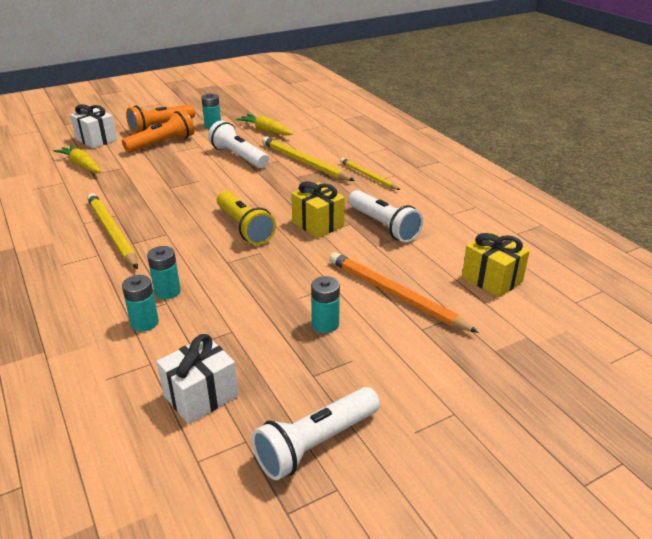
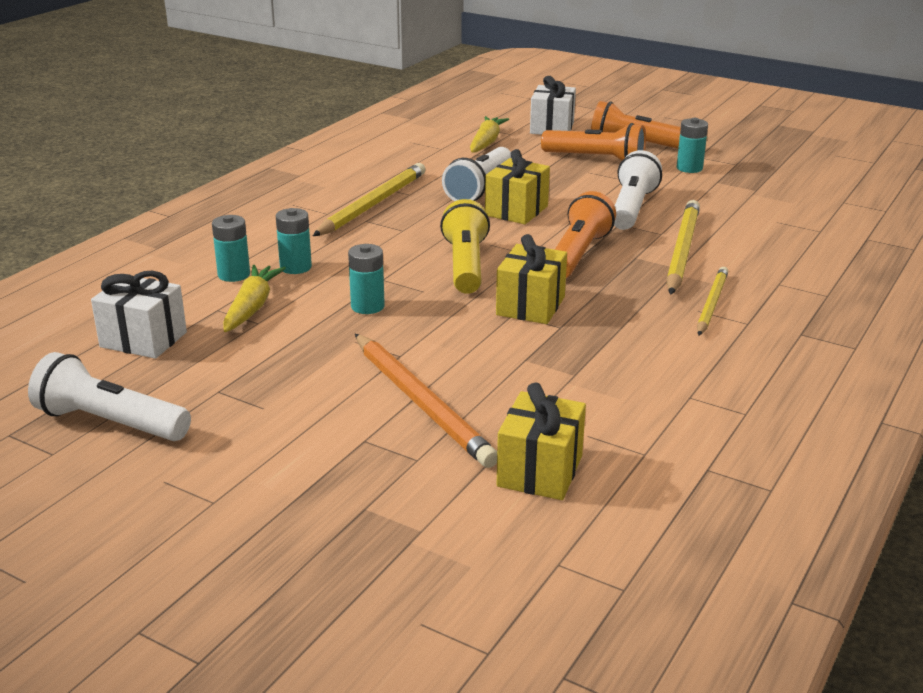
camera: 60 degrees right, 5 degrees down
(194, 188) = (516, 211): none -> yellow gift
(244, 227) = (466, 265): yellow flashlight -> yellow flashlight turned 150 degrees clockwise
(266, 130) = (732, 201): yellow carrot -> yellow carrot (252, 307)
(274, 190) = (578, 254): none -> orange flashlight
(325, 324) = (316, 372): turquoise battery -> turquoise battery (367, 306)
(383, 226) = (583, 351): white flashlight -> white flashlight (479, 188)
(395, 295) = (421, 402): orange pencil -> orange pencil turned 135 degrees clockwise

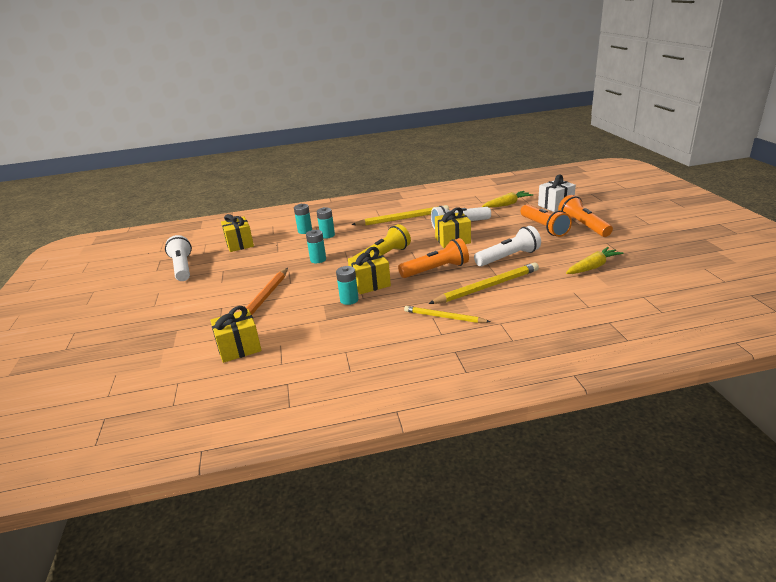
camera: 50 degrees right, 0 degrees up
(143, 340) = (239, 244): white gift -> yellow gift
(252, 307) = (286, 245): yellow carrot -> yellow carrot (592, 267)
(689, 168) = (586, 247): turquoise battery -> turquoise battery (349, 300)
(711, 304) = (444, 317): yellow pencil -> yellow pencil turned 135 degrees counterclockwise

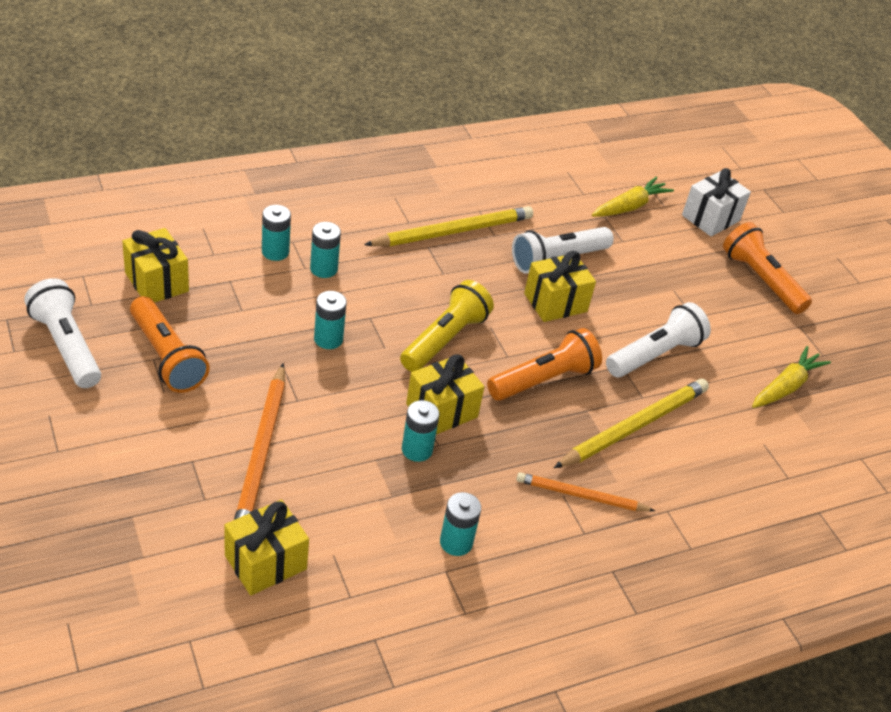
camera: 20 degrees left, 15 degrees up
(357, 339) = (456, 542): none -> turquoise battery
(444, 317) = (581, 496): yellow pencil -> orange pencil
(544, 228) = (699, 279): orange flashlight -> orange flashlight (167, 357)

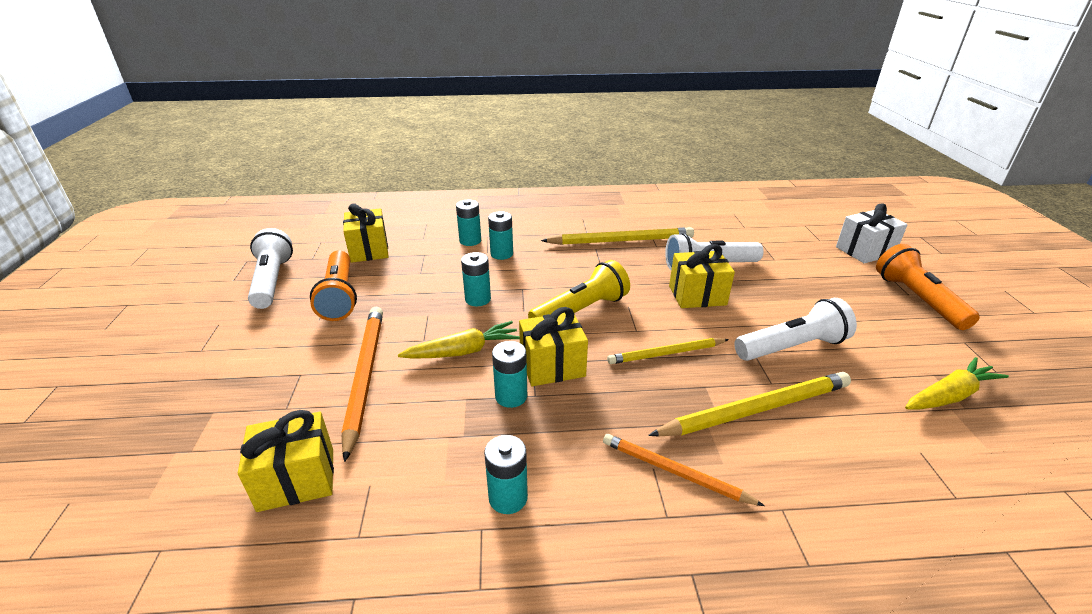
camera: 25 degrees right, 10 degrees down
(262, 452) = (364, 376): orange pencil -> orange pencil turned 150 degrees clockwise
(544, 380) = (666, 354): orange flashlight -> yellow pencil
(629, 207) = (785, 238): yellow carrot -> yellow carrot (463, 351)

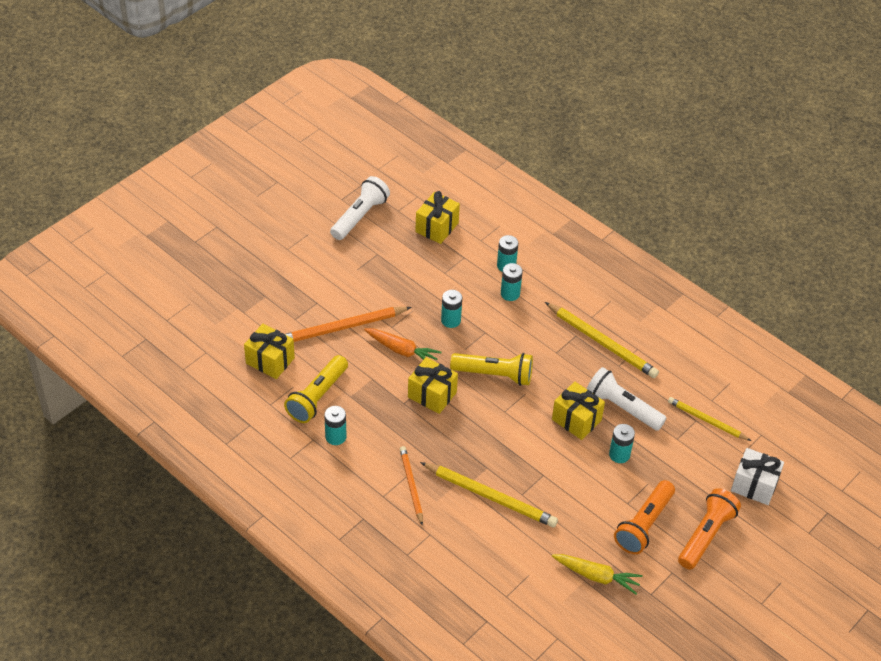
camera: 45 degrees right, 15 degrees up
(339, 296) = (382, 259): orange flashlight -> orange flashlight (644, 525)
(364, 376) = (342, 328): orange pencil -> orange pencil turned 150 degrees counterclockwise
(421, 470) = (317, 397): none -> yellow flashlight
(463, 351) = (401, 350): yellow carrot -> orange carrot
(511, 396) = (392, 394): turquoise battery -> turquoise battery (619, 455)
(666, 354) = (497, 436): yellow pencil -> yellow pencil (707, 421)
(792, 347) = (569, 490): white flashlight -> none

